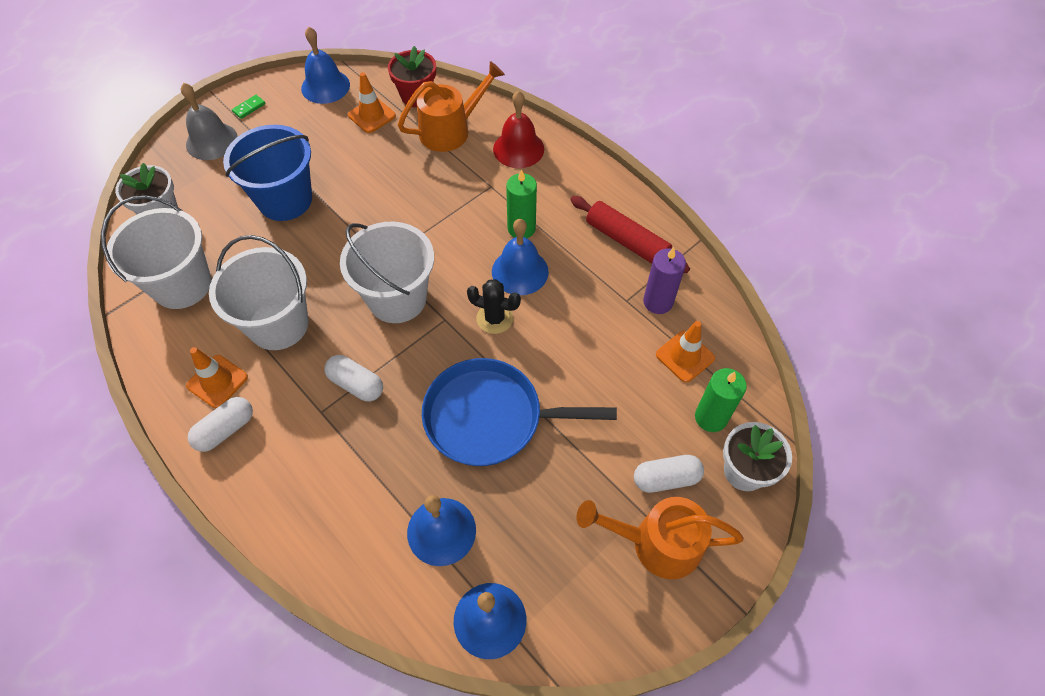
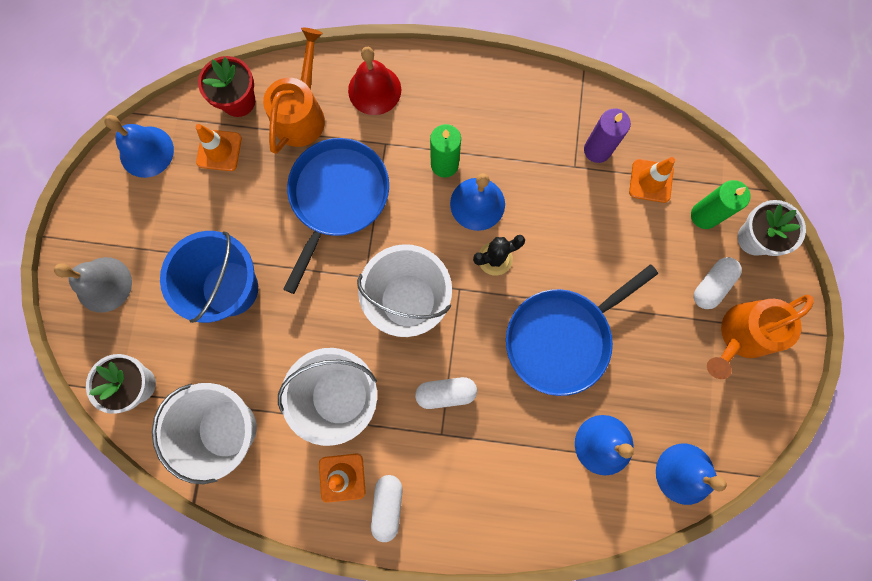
camera: 40 degrees left, 20 degrees up
(249, 108) = (100, 226): green domino -> none
(420, 196) = (337, 197): none -> blue pan
(627, 241) = (532, 113): red rolling pin -> none

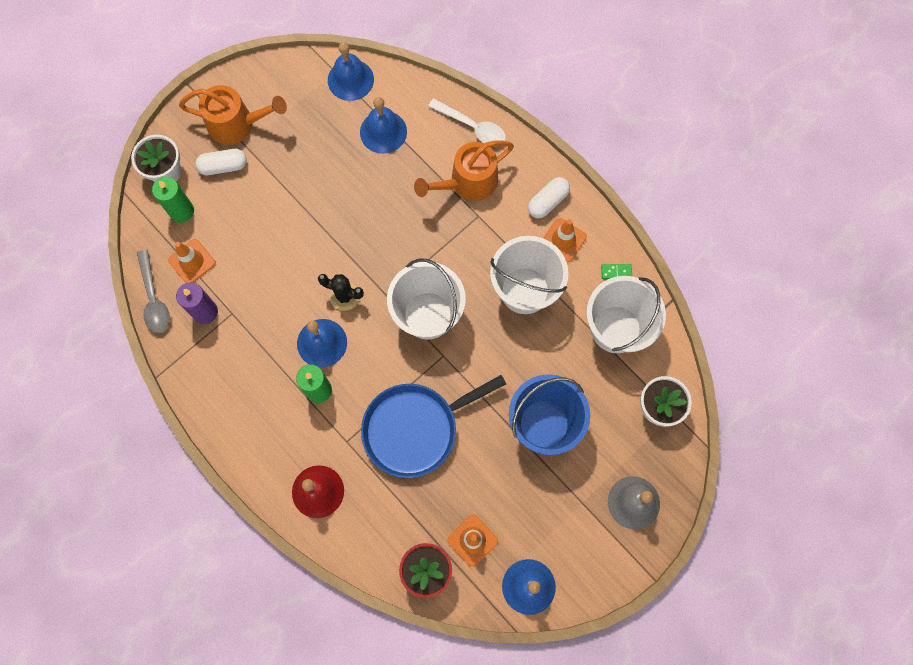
camera: 140 degrees left, 5 degrees down
(267, 487) = (616, 272): none -> green domino
(301, 113) = (387, 518): orange watering can -> orange watering can (467, 182)
(446, 393) = (454, 238): white capsule -> none
(524, 525) = (472, 127): none -> white spoon
(561, 339) = (349, 211): blue pan -> none
(649, 126) = (154, 298): none -> grey spoon

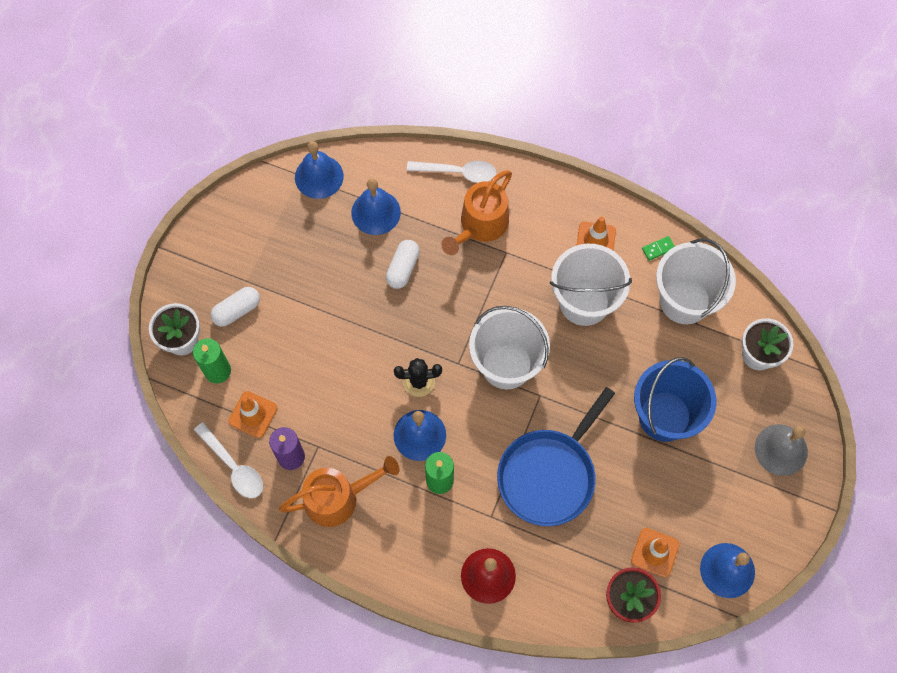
camera: 25 degrees left, 5 degrees down
(154, 298) = (233, 466): grey spoon -> white spoon
(237, 124) = (229, 264): orange watering can -> orange watering can (338, 497)
(547, 202) = (563, 212): white capsule -> white capsule (403, 268)

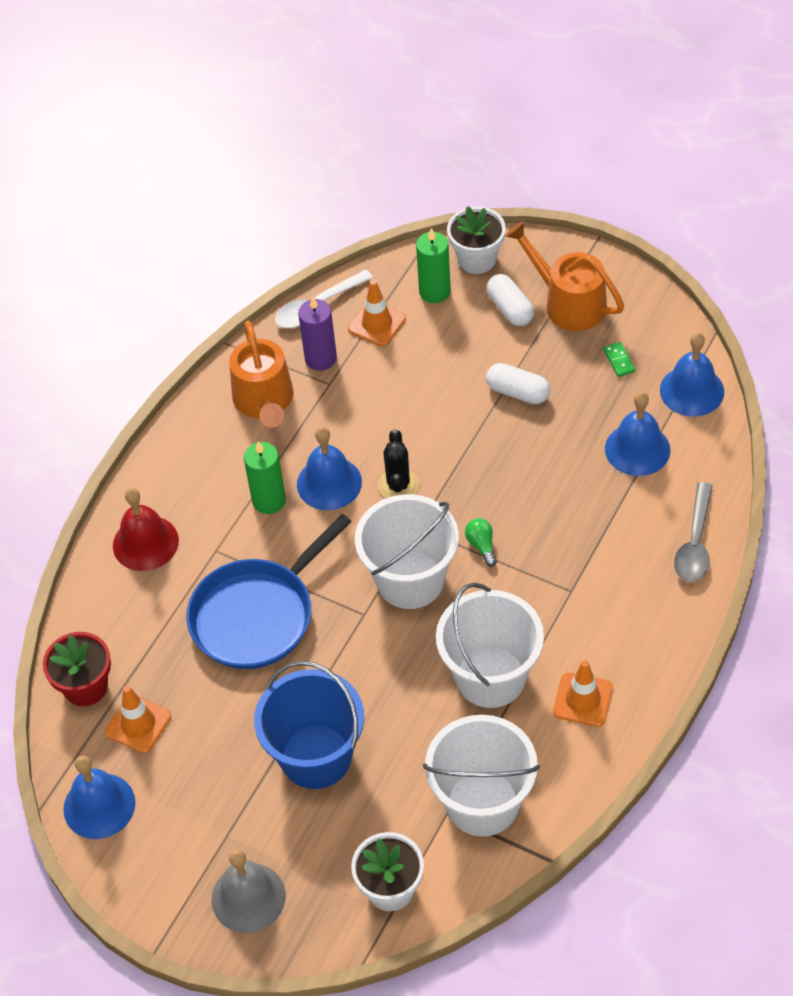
camera: 100 degrees right, 15 degrees down
(403, 268) = (555, 475): white capsule -> white capsule (517, 392)
(458, 172) = (695, 543): white spoon -> grey spoon
(471, 316) = (481, 545): none -> green light bulb
(480, 226) = (612, 563): orange watering can -> orange watering can (568, 302)
(549, 475) = (257, 616): blue pan -> blue pan turned 90 degrees counterclockwise
(658, 249) = (565, 778): green domino -> green domino (619, 360)

